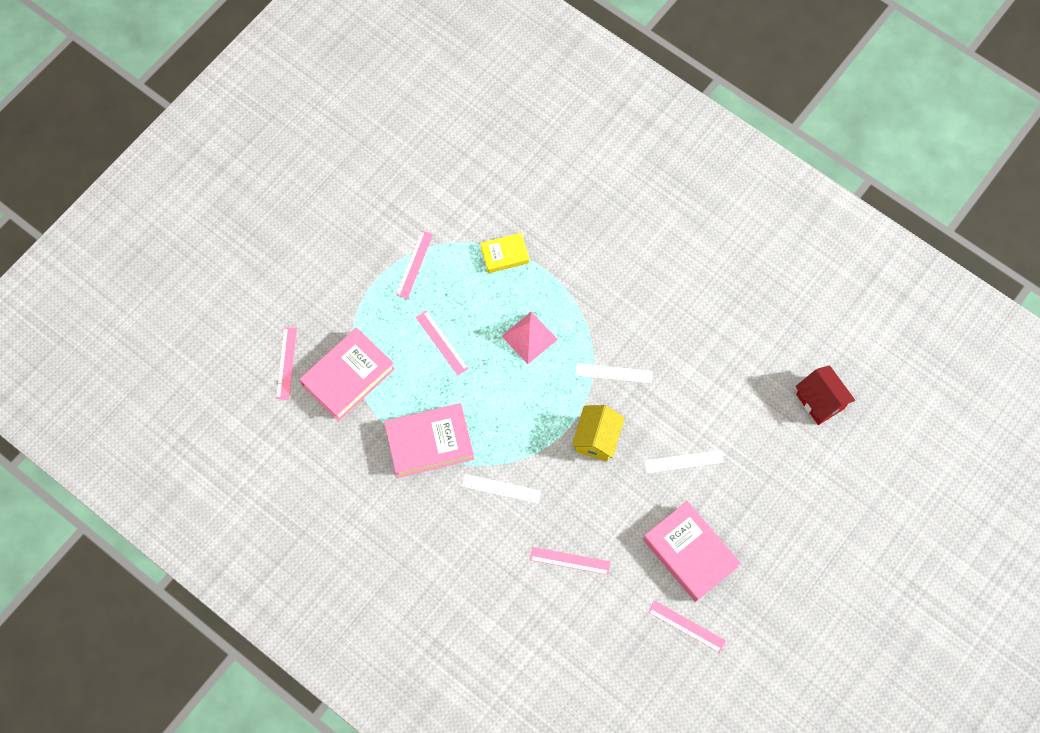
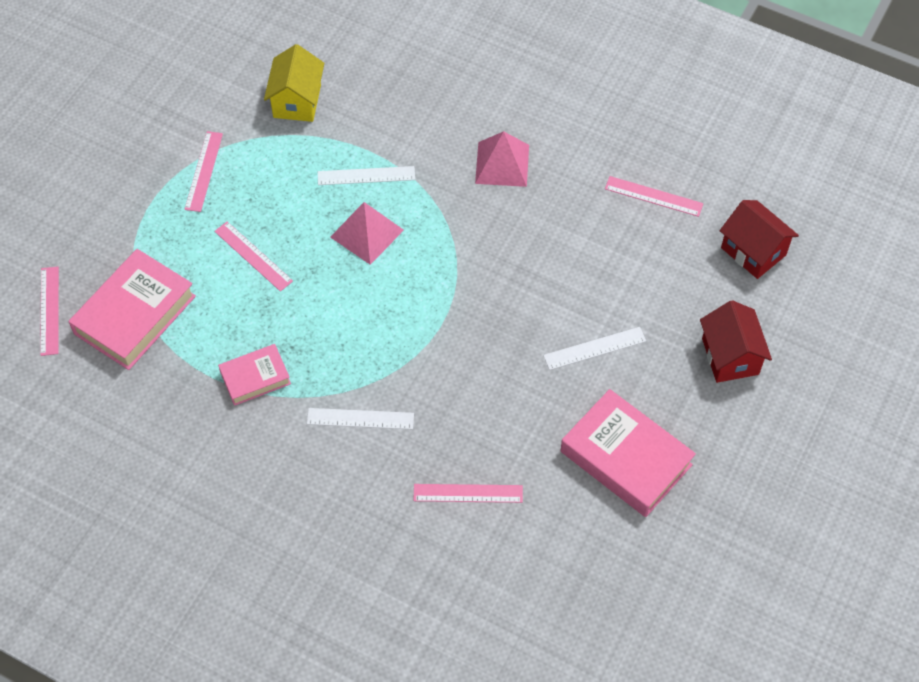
camera: 10 degrees left, 10 degrees down
(429, 443) = (255, 378): pink book -> pink book, size x0.57
(504, 255) = (319, 144): yellow book -> none
(597, 439) = (476, 339): yellow house -> yellow house (297, 101)
(614, 373) = (483, 258): white ruler -> white ruler (366, 175)
(642, 295) = (502, 164): none -> pink pyramid
(686, 626) = (640, 550): pink ruler -> pink ruler (653, 196)
(784, 485) = (730, 356): none -> red house

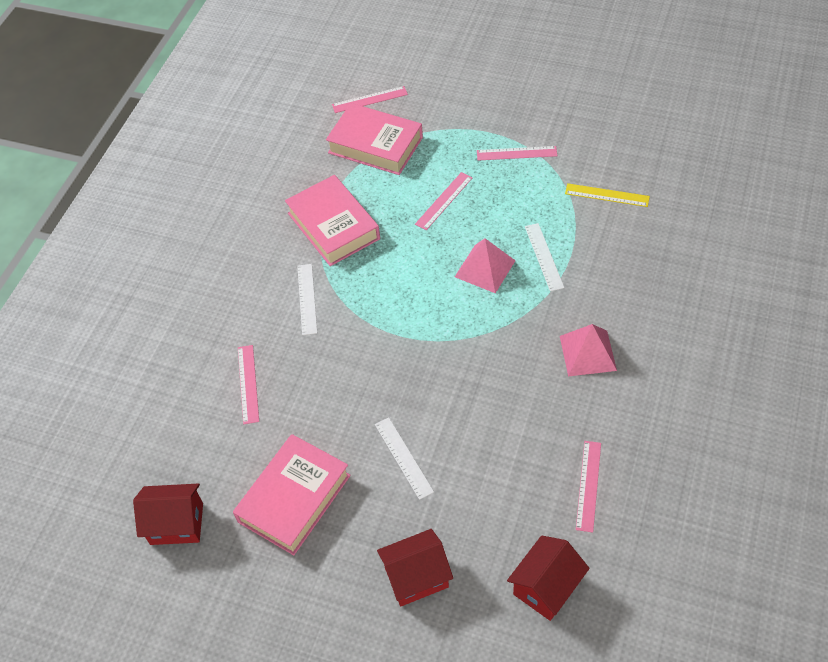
camera: 85 degrees right, 5 degrees down
(255, 378) = (333, 226): pink book -> pink book, size x1.76
(297, 101) = (607, 195): yellow house -> yellow ruler
(638, 580) = (177, 524): none -> red house

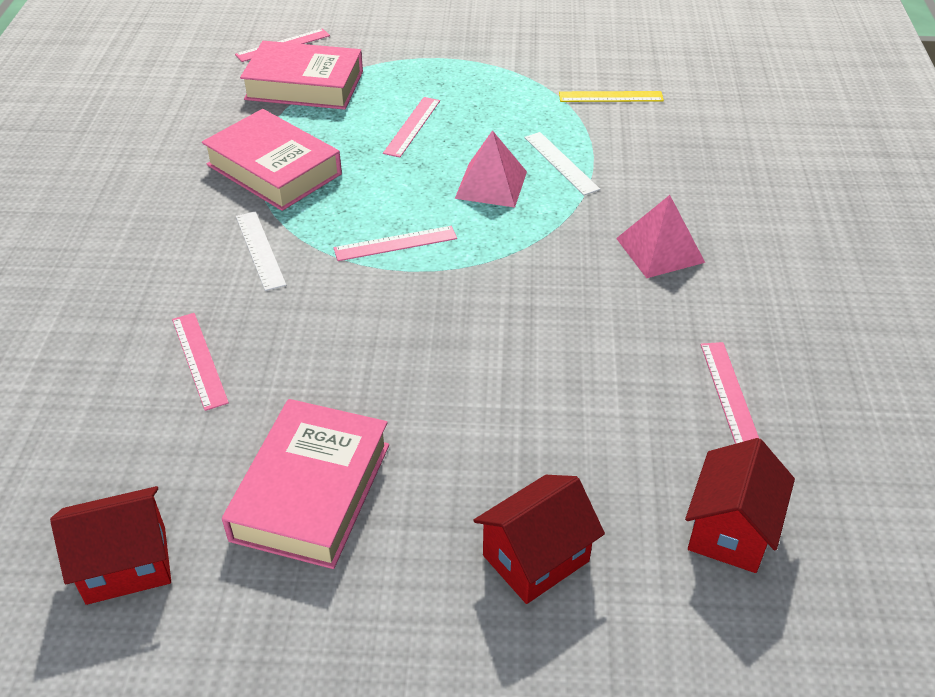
camera: 20 degrees left, 10 degrees down
(403, 457) = (460, 408): white ruler -> none
(516, 153) = (485, 72): pink ruler -> pink ruler (395, 243)

